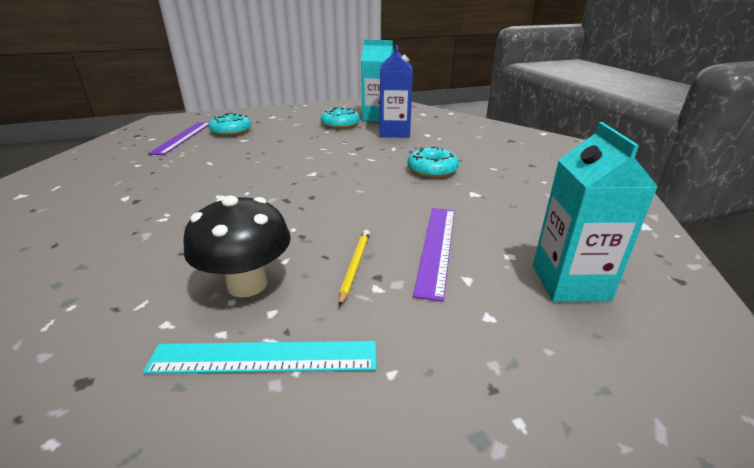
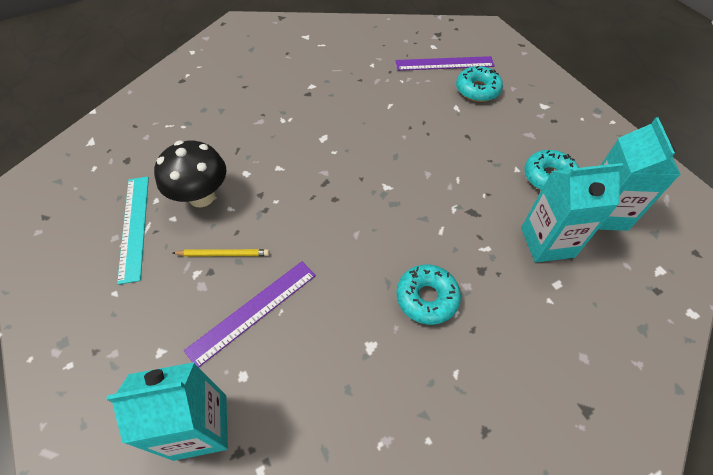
camera: 80 degrees right, 25 degrees up
(394, 132) = (547, 242): blue carton -> turquoise carton
(436, 248) = (253, 311): purple ruler -> purple ruler turned 45 degrees counterclockwise

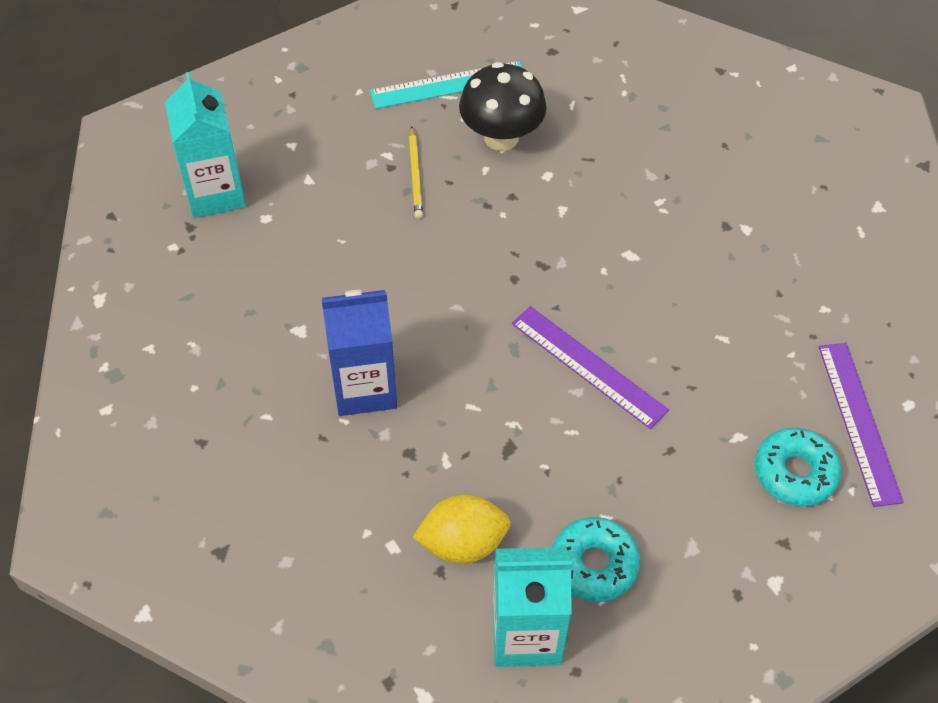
camera: 85 degrees right, 0 degrees up
(253, 311) = (341, 215): purple ruler -> purple ruler (588, 366)
(427, 298) = (364, 388): turquoise donut -> blue carton
(547, 242) = (463, 543): turquoise carton -> yellow lemon

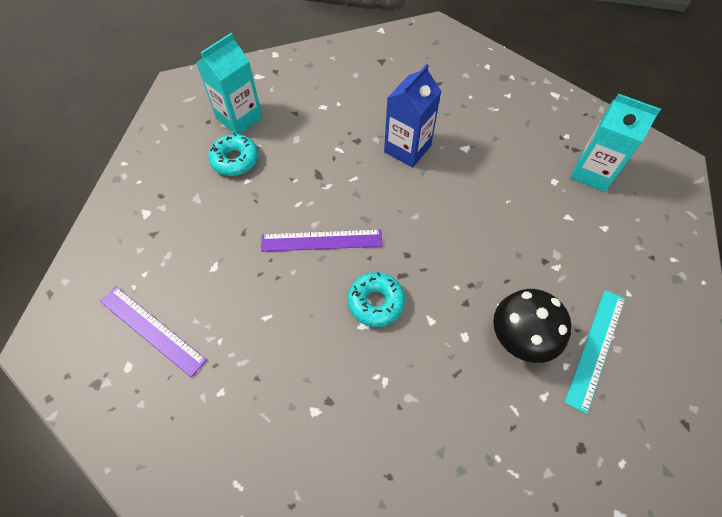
camera: 135 degrees right, 5 degrees up
(415, 175) = (527, 268): yellow pencil -> none
(463, 543) = (297, 127): yellow lemon -> none
(794, 473) = (170, 271): turquoise donut -> turquoise donut (375, 302)

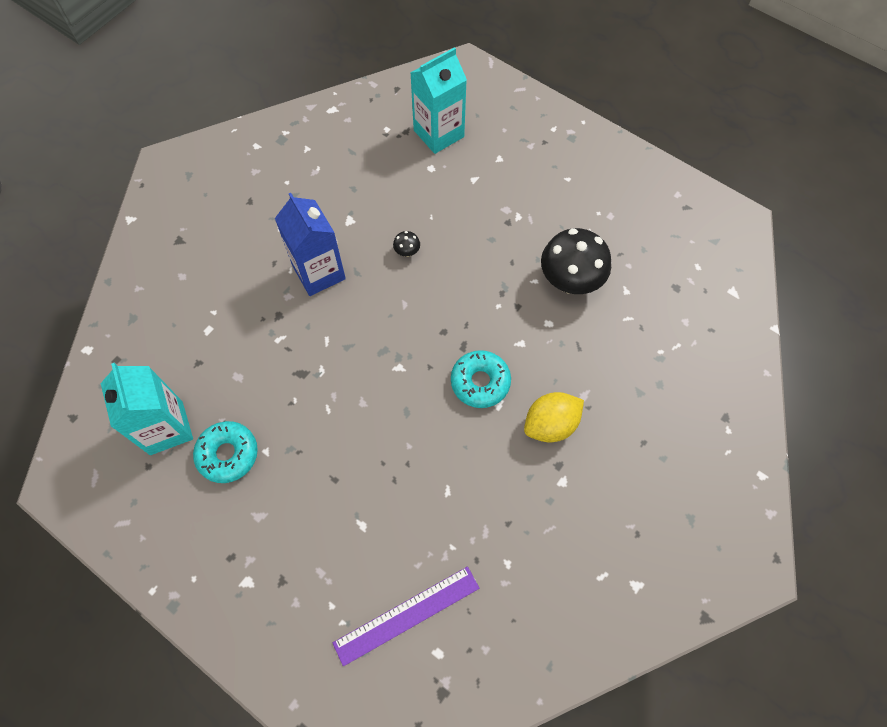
camera: 65 degrees left, 5 degrees up
(321, 241) = (386, 403): purple ruler -> none
(365, 378) = (550, 424): none -> yellow lemon
(463, 198) = (407, 252): none -> black mushroom
(595, 348) = (603, 231): turquoise ruler -> none

